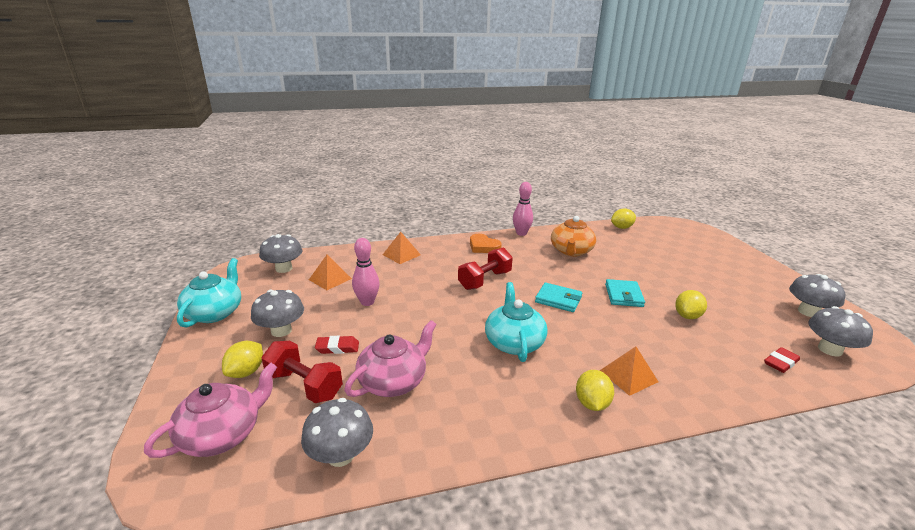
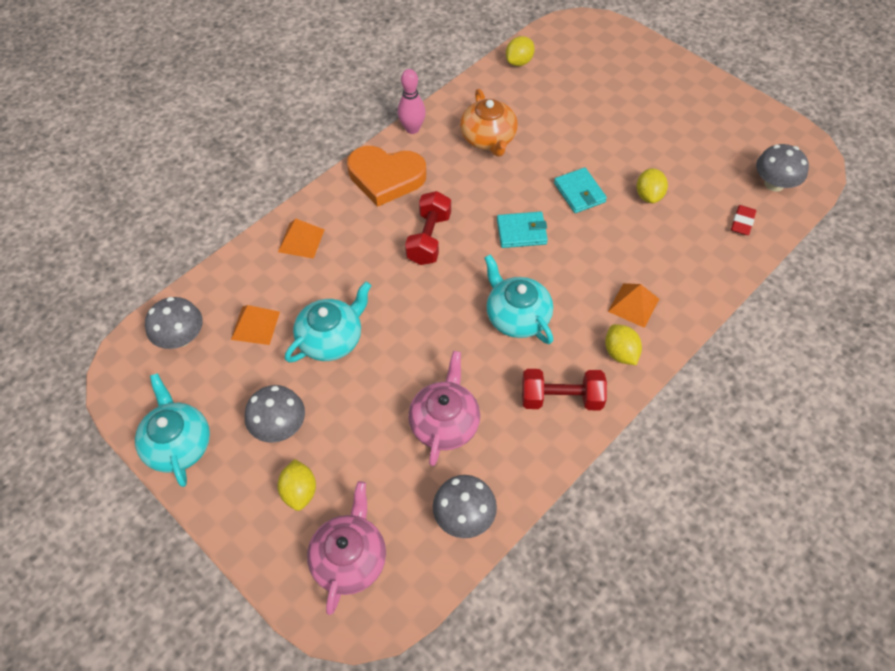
camera: 30 degrees left, 30 degrees up
(304, 385) = (369, 473): red dumbbell -> red dumbbell (561, 398)
(337, 348) = (358, 415): red eraser -> none
(367, 302) = (331, 338): pink bowling pin -> turquoise teapot
(483, 247) = (386, 177): orange heart -> orange heart, size x1.68
(808, 312) = (746, 135): grey mushroom -> none

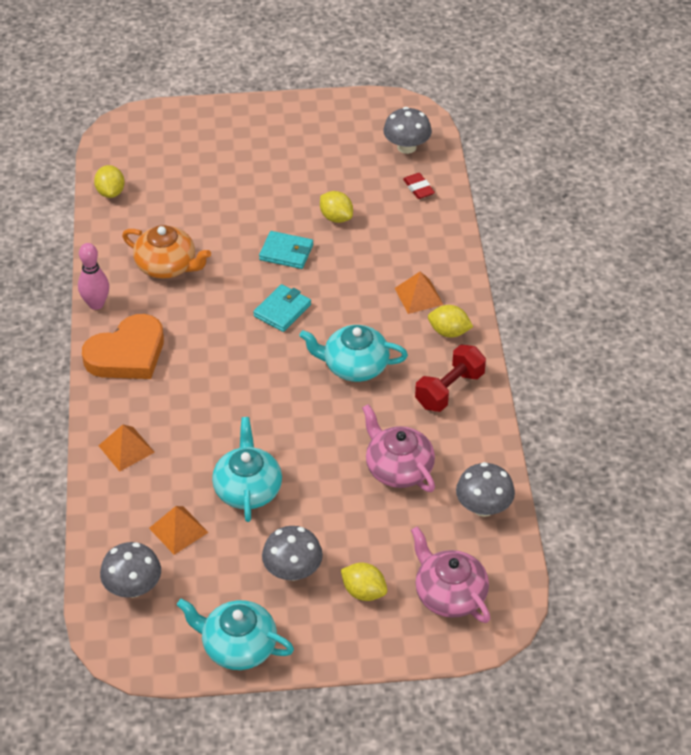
camera: 50 degrees left, 10 degrees down
(429, 238) = (222, 368): red dumbbell -> none

